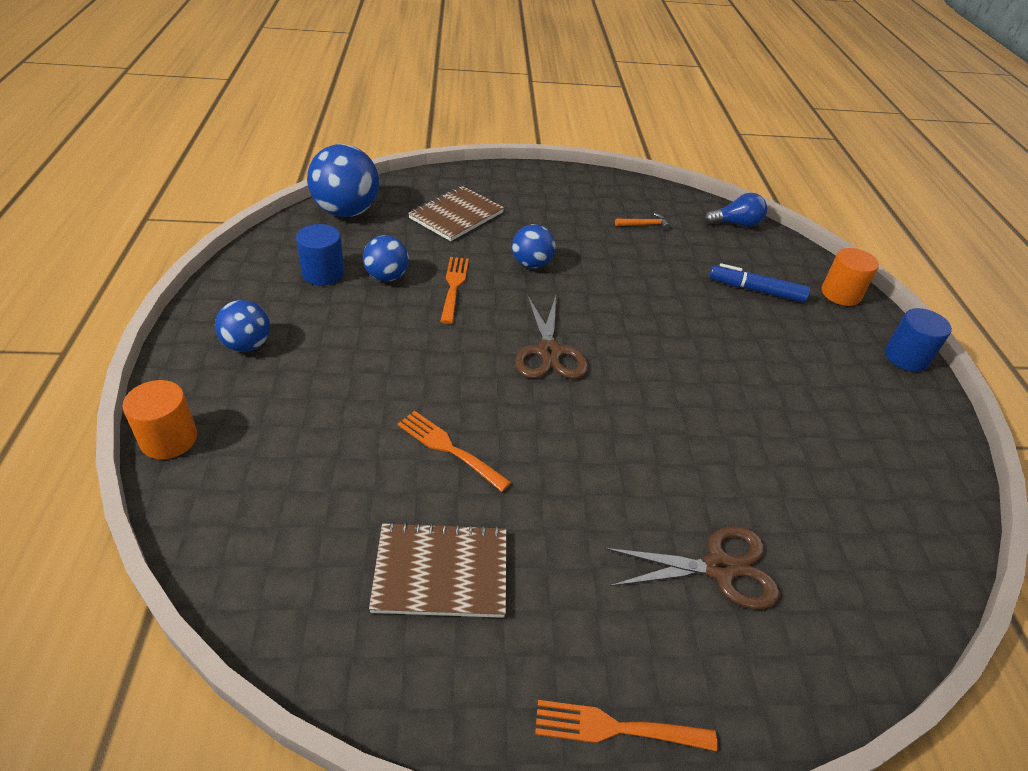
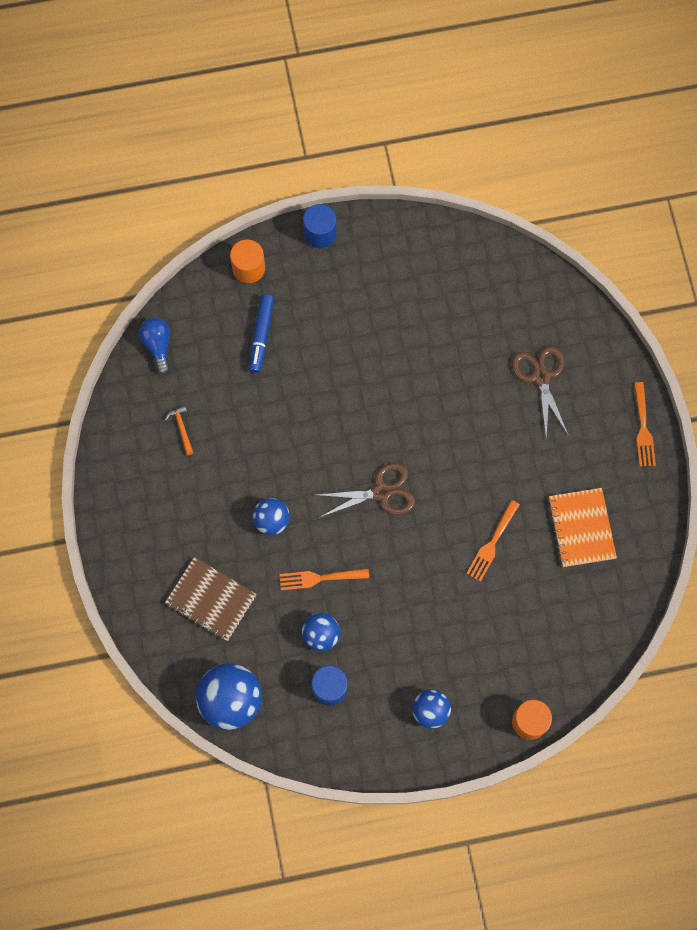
camera: 95 degrees left, 30 degrees up
(441, 571) = (581, 528): brown notebook -> orange notebook

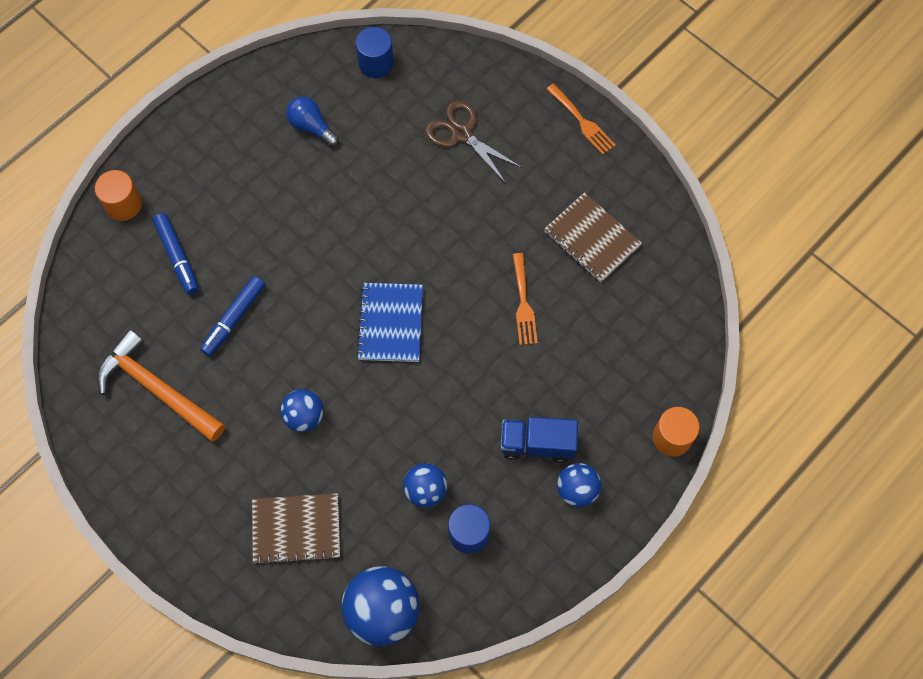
camera: 35 degrees left, 5 degrees down
(158, 346) = (81, 328): blue light bulb -> blue light bulb (311, 127)
(182, 428) = (157, 388): orange hammer -> orange hammer, size x2.49
(270, 412) = (234, 319): none -> blue marker
(319, 578) = (387, 439): orange fork -> none
(320, 233) = (171, 134): blue cylinder -> blue cylinder (376, 63)
(382, 492) = (390, 323): brown scissors -> blue notebook
(425, 657) = (537, 444): none -> blue truck
(581, 528) = (592, 238): orange notebook -> brown notebook

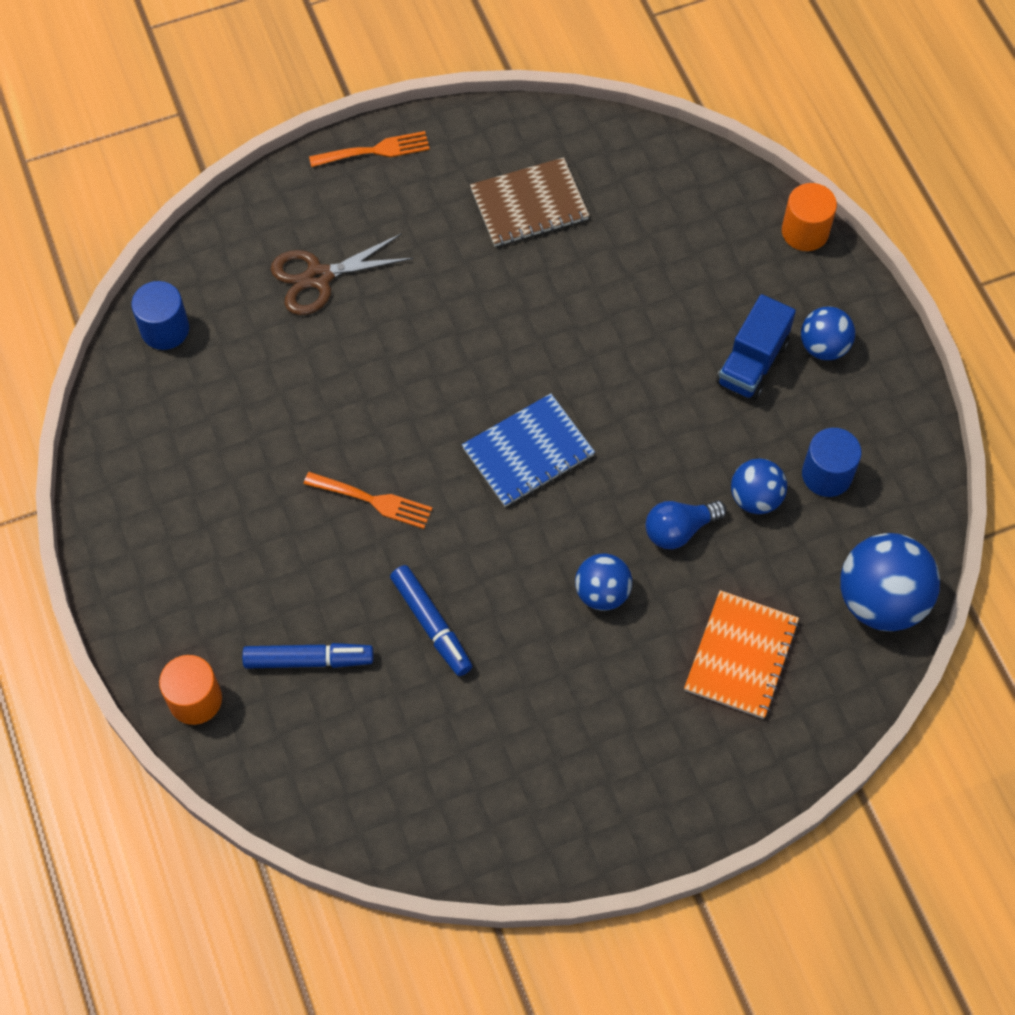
camera: 65 degrees left, 5 degrees down
(157, 388) = (481, 750): orange hammer -> none
(296, 529) = (741, 656): brown notebook -> orange notebook
(311, 127) = (212, 435): blue light bulb -> blue light bulb (679, 530)
(390, 323) = (528, 452): blue notebook -> blue notebook turned 60 degrees counterclockwise
(523, 303) = (574, 305): orange fork -> orange fork (373, 500)

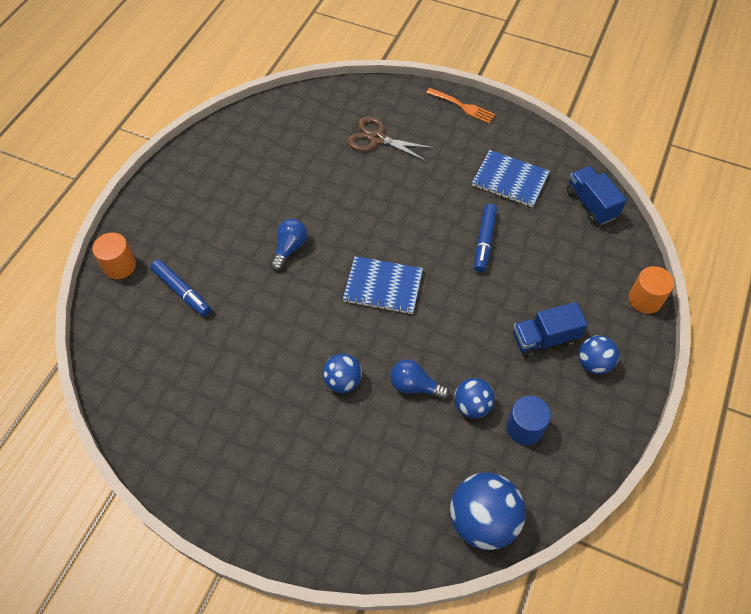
camera: 45 degrees right, 5 degrees down
(165, 329) = (289, 110): blue cylinder -> none
(373, 500) = (289, 248): orange fork -> blue light bulb
(431, 624) = (250, 324): blue marker -> blue marker (484, 241)
(529, 204) = (510, 180): brown notebook -> blue notebook
(645, 163) = (591, 204): none -> blue truck
(741, 656) = (375, 477): orange notebook -> none

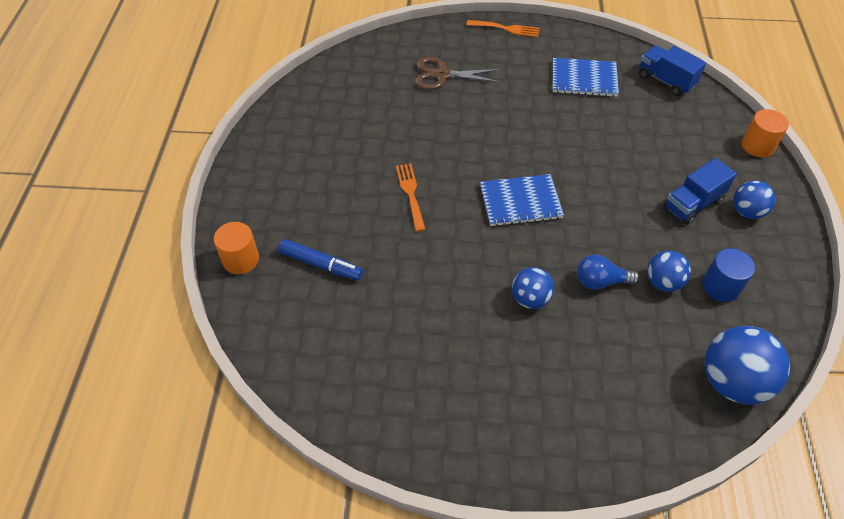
camera: 20 degrees left, 5 degrees down
(289, 248) = (410, 193): blue light bulb -> orange fork
(484, 241) = (591, 136): blue marker -> none

